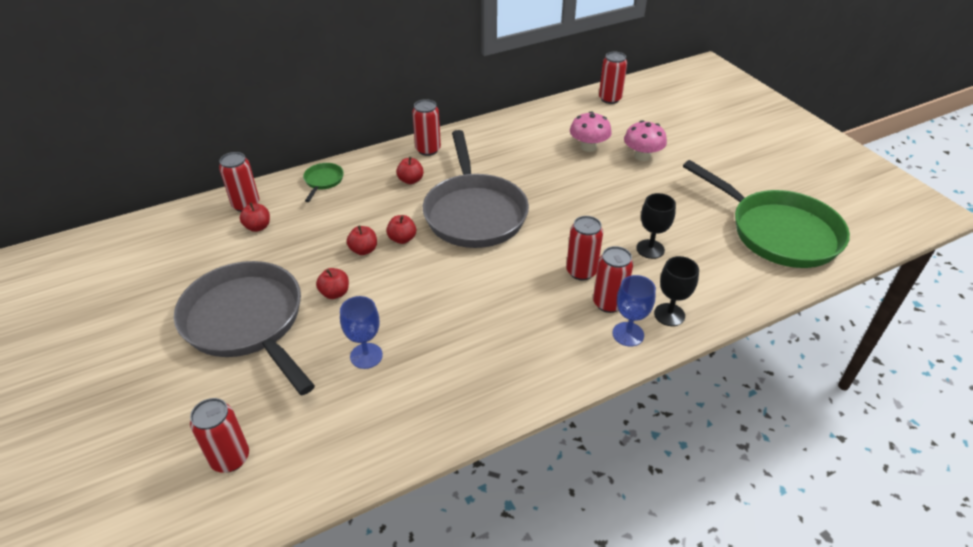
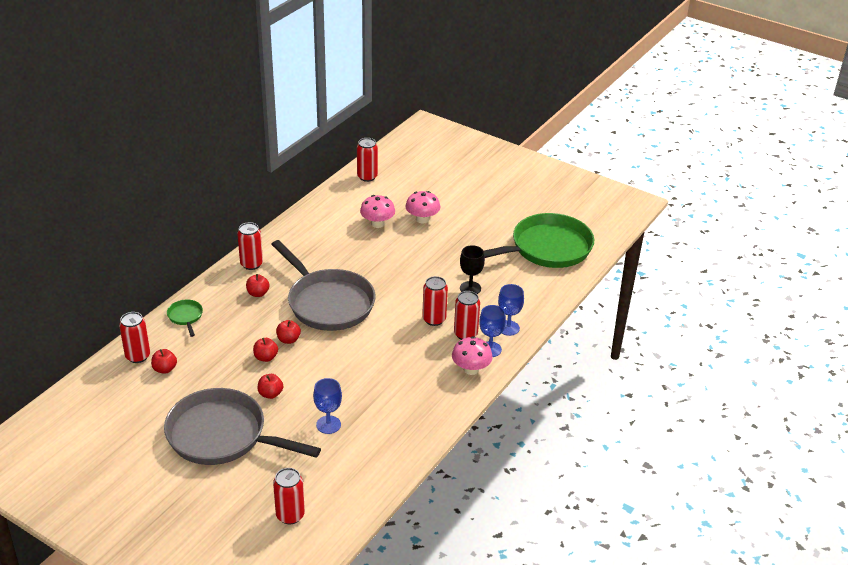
camera: 30 degrees left, 5 degrees down
(586, 351) = (471, 369): none -> pink mushroom
(669, 314) = (508, 328): black goblet -> blue goblet
(777, 232) = (546, 249): green pan -> green pan turned 45 degrees counterclockwise

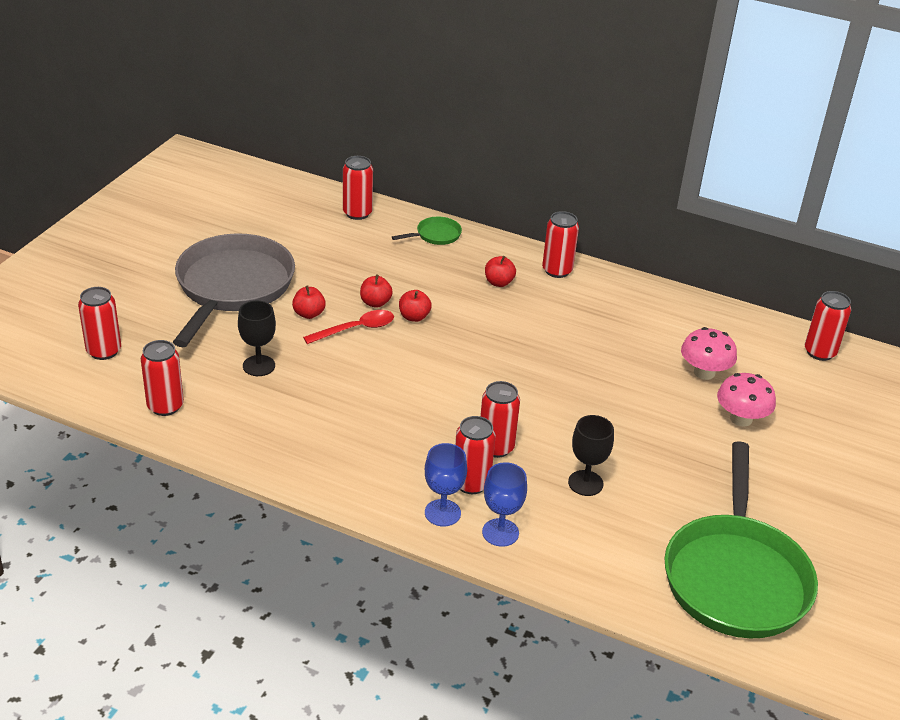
camera: 80 degrees right, 0 degrees up
(165, 369) = (339, 234): red apple -> none
(296, 370) = (356, 329): none -> red spoon
(327, 302) = (500, 342): grey pan -> none
(328, 425) = (259, 366): blue goblet -> black goblet
(366, 477) = (165, 406): none -> red can
(471, 369) = (392, 493): pink mushroom -> none
(546, 249) = (735, 576): green pan -> green pan turned 45 degrees clockwise

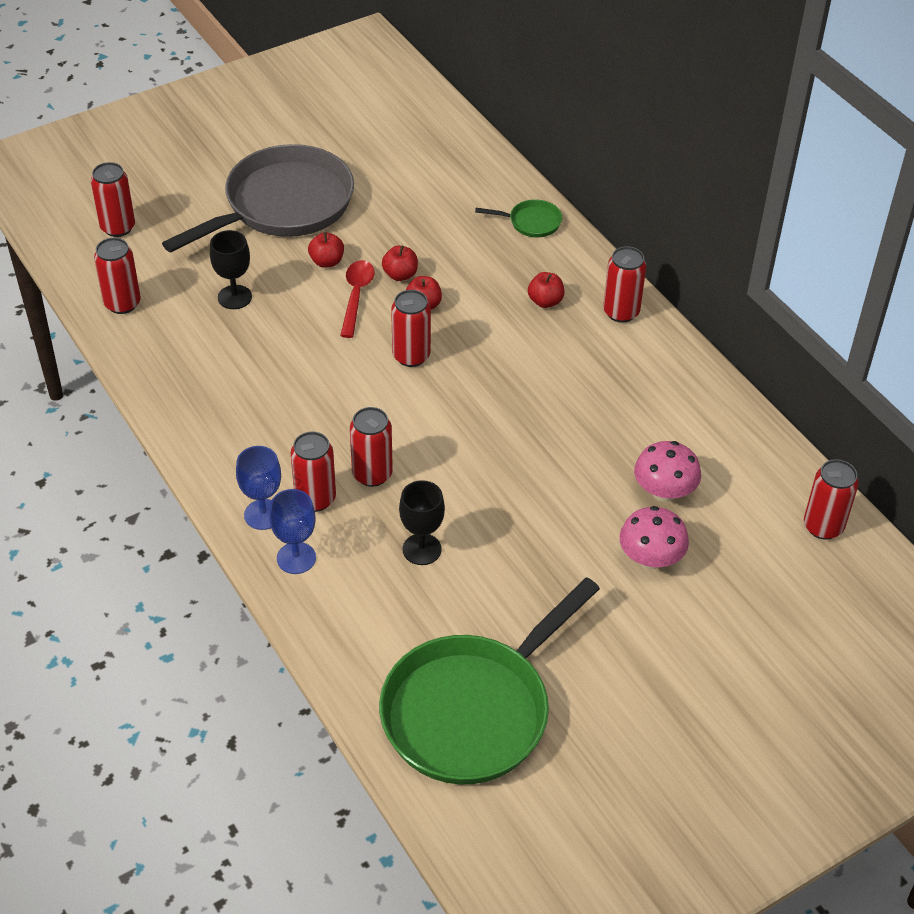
camera: 35 degrees right, 10 degrees up
(356, 329) = (356, 296): red spoon -> red spoon turned 90 degrees counterclockwise
(357, 213) = (474, 167): red can -> red can (411, 356)

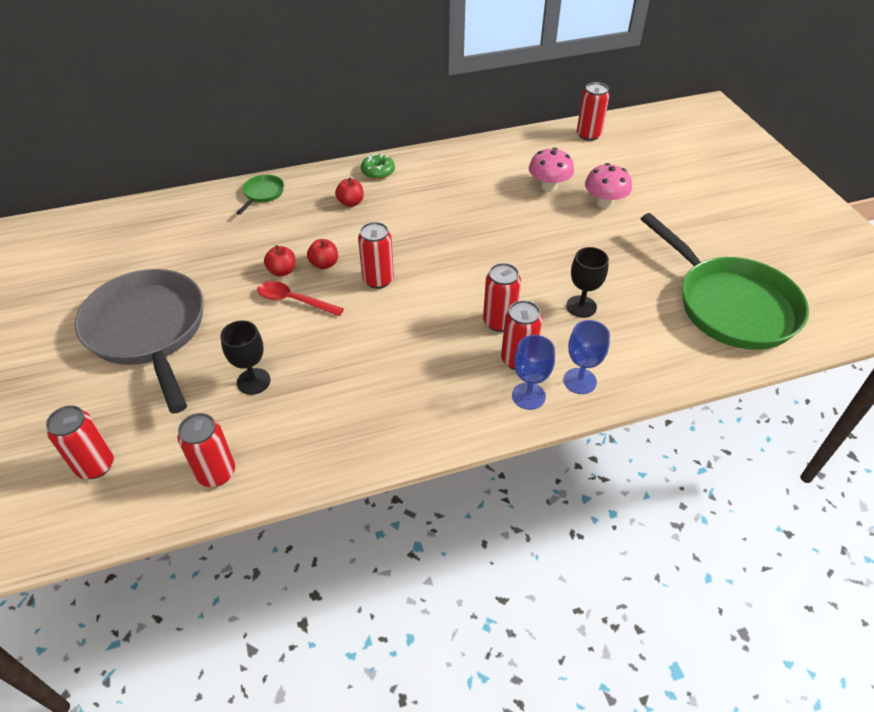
camera: 75 degrees left, 0 degrees up
(327, 262) = (241, 312): red apple -> none
(621, 312) = (378, 172): red can -> green donut

